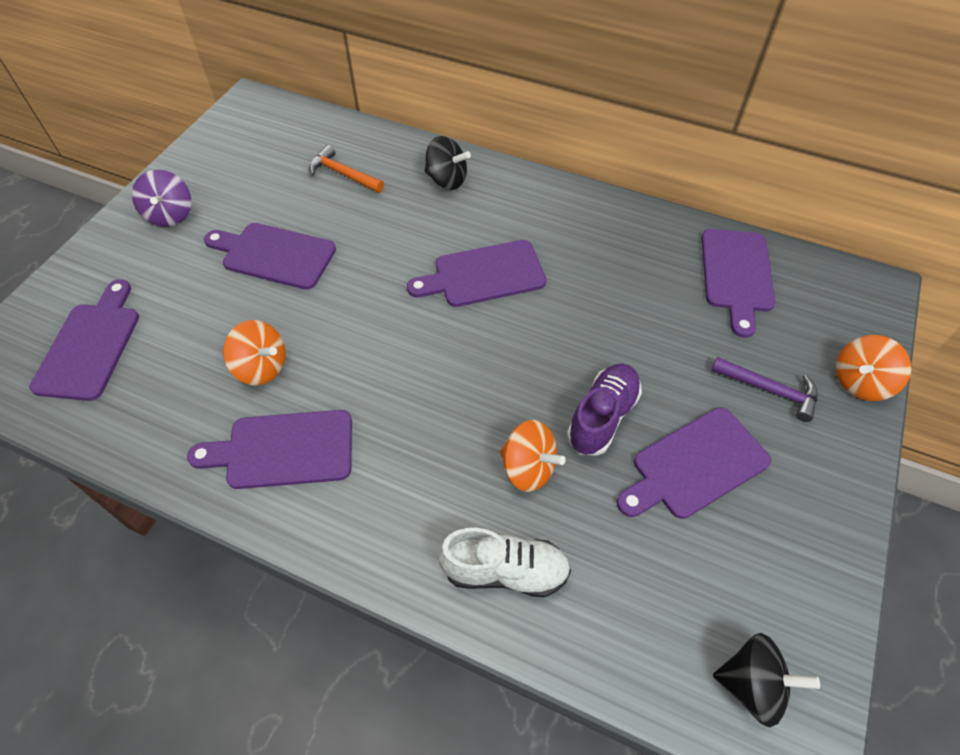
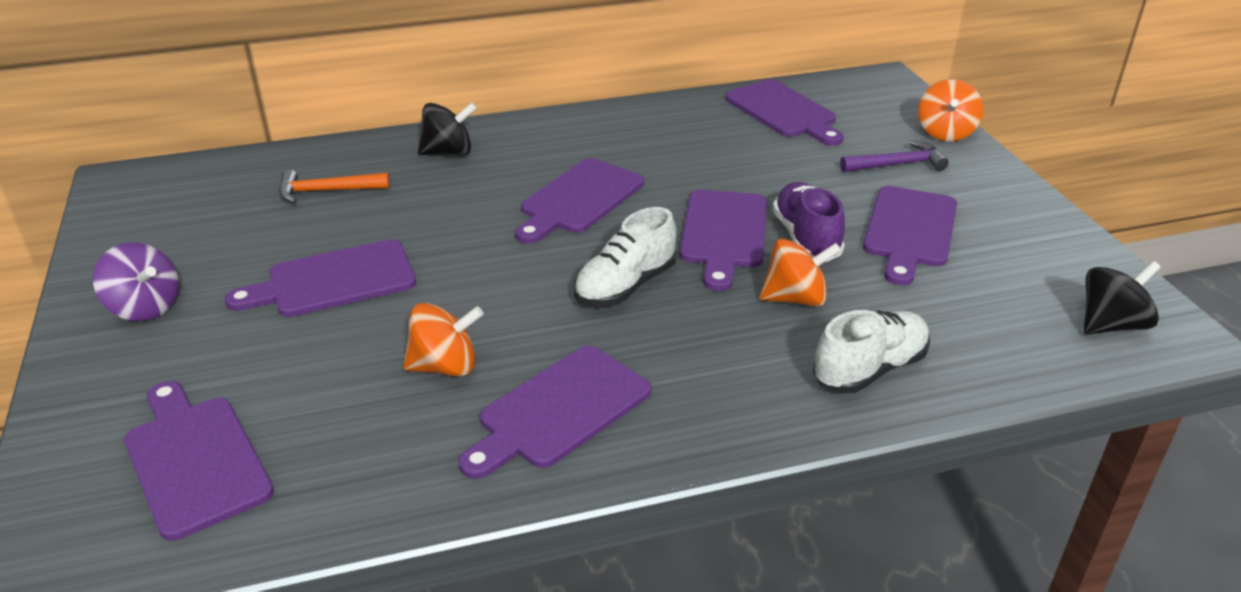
camera: 40 degrees left, 20 degrees down
(429, 375) = (625, 286): none -> white shoe
(547, 371) = (723, 233): none -> purple cutting board

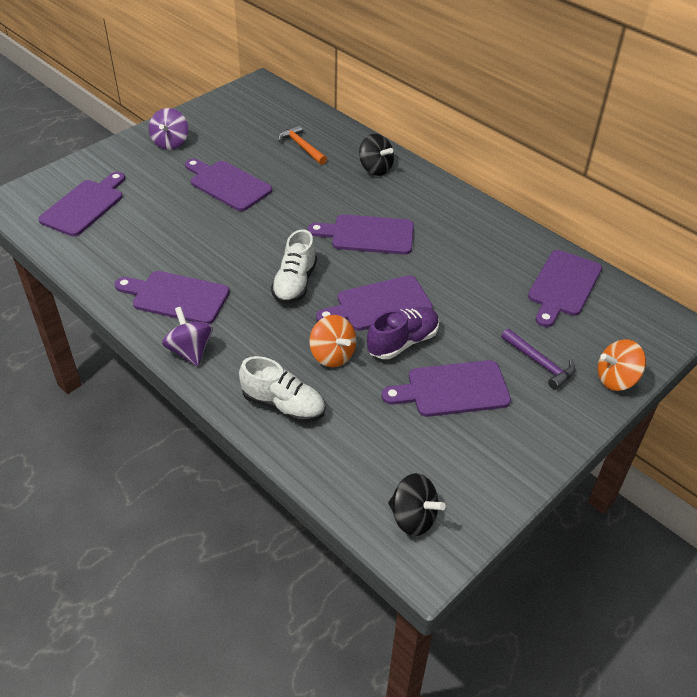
camera: 60 degrees right, 10 degrees up
(445, 366) = (186, 247): orange spinning top -> none
(625, 286) = (295, 283): white shoe -> white shoe turned 90 degrees counterclockwise
(699, 430) = (190, 351): none -> purple spinning top

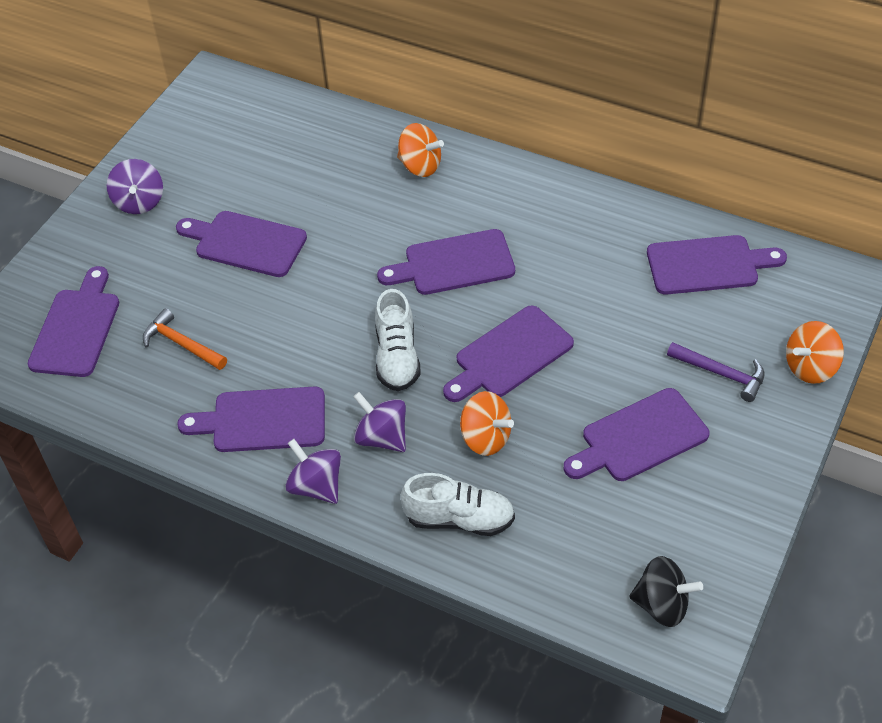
camera: 15 degrees left, 5 degrees up
(255, 332) = (382, 437): none -> purple spinning top
(301, 147) = (312, 160): orange hammer -> orange hammer (182, 344)
(375, 169) = (420, 166): black spinning top -> orange spinning top
(402, 342) = (558, 396): purple shoe -> none
(563, 286) = (708, 265): purple cutting board -> purple cutting board turned 105 degrees counterclockwise

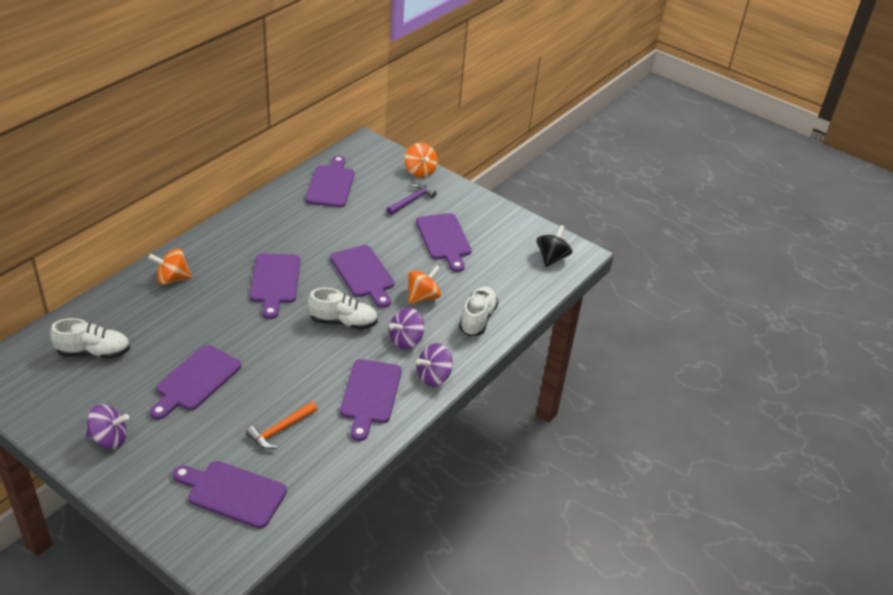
camera: 85 degrees left, 10 degrees down
(269, 144) = (94, 352): none -> white shoe
(420, 166) = (172, 279): orange spinning top -> orange spinning top turned 135 degrees counterclockwise

